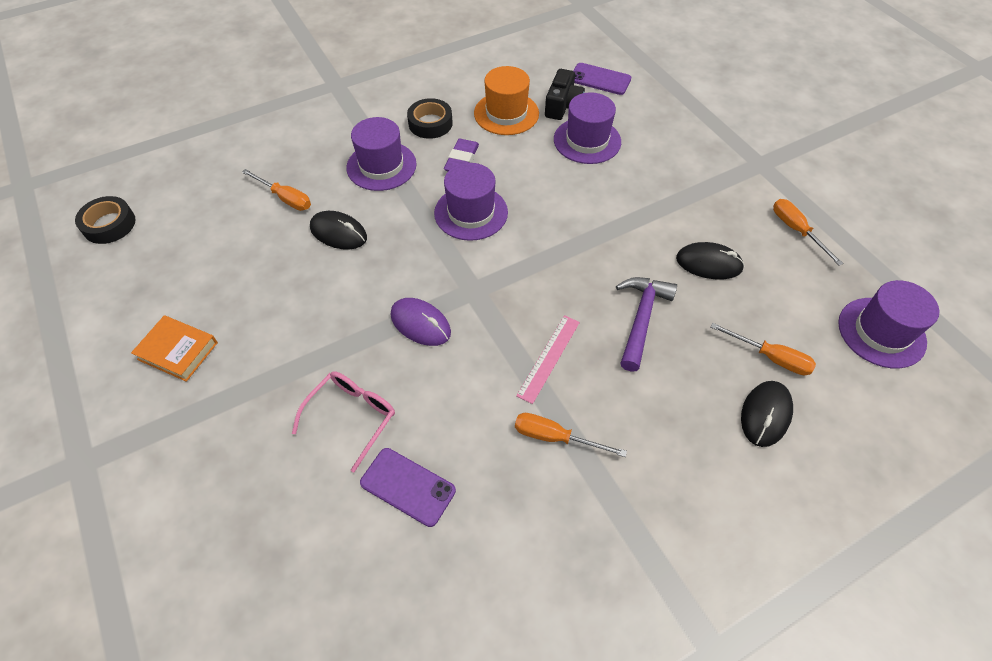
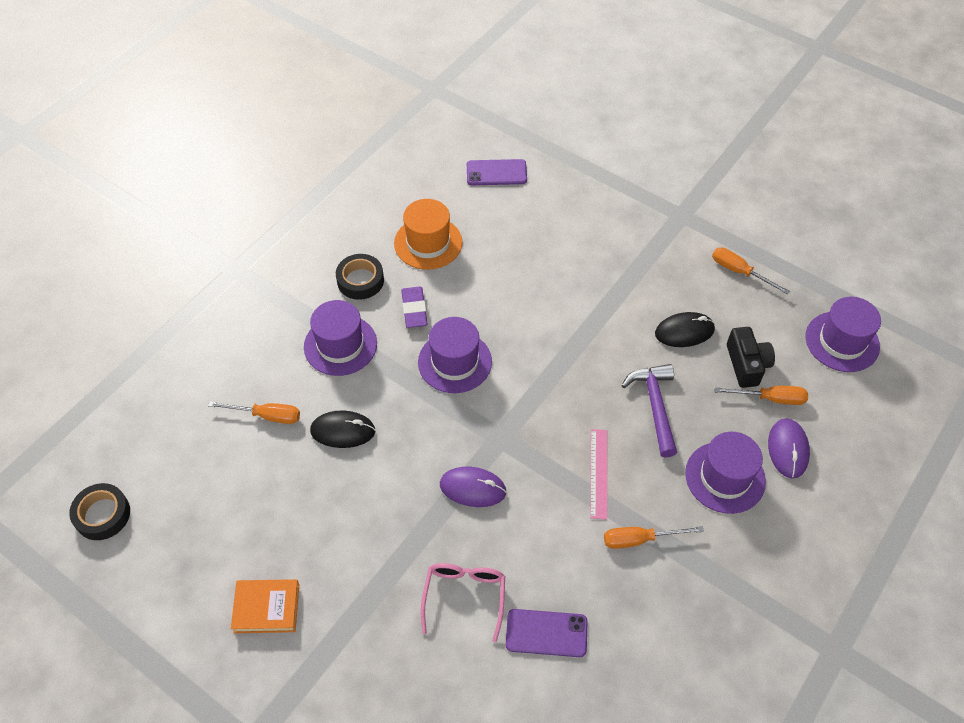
camera: 25 degrees left, 0 degrees up
(562, 106) = (477, 215): black camera -> black camera (746, 364)
(587, 140) = (519, 246): purple hat -> purple hat (725, 477)
(765, 414) = (788, 449): black mouse -> purple mouse

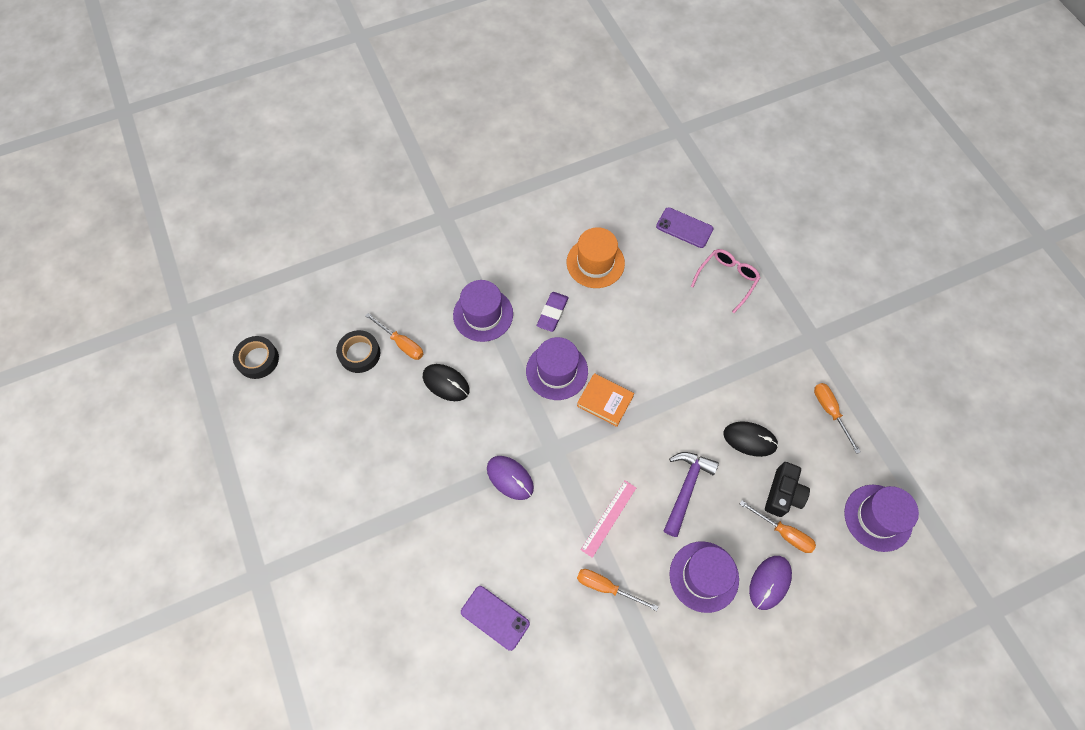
camera: 30 degrees right, 10 degrees up
(267, 608) = (322, 487): orange book -> orange book (605, 401)
(360, 280) = (527, 269): black tape -> black tape (359, 354)
(464, 596) = (455, 556): pink glasses -> pink glasses (727, 279)

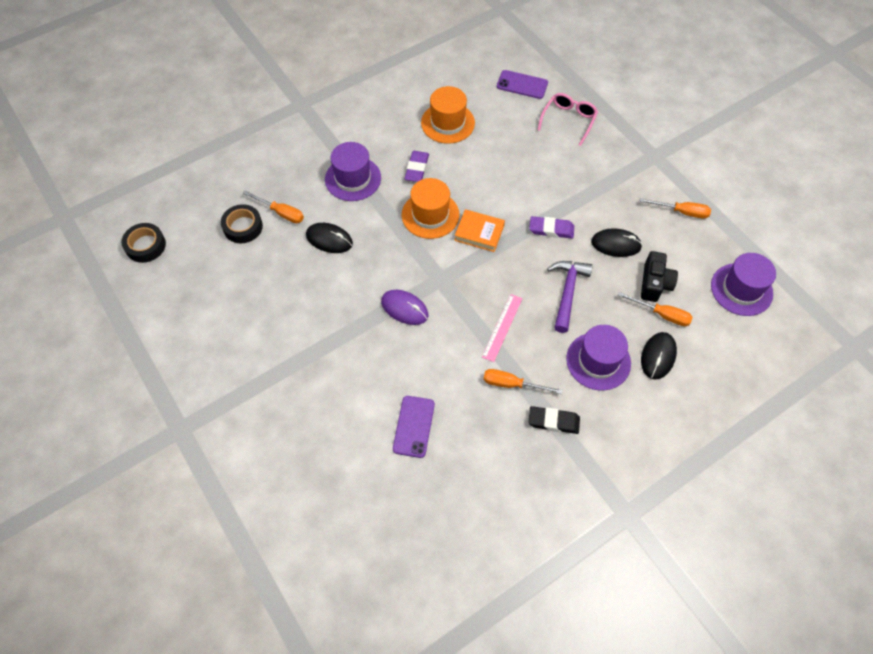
camera: 10 degrees left, 5 degrees down
(495, 618) = (413, 426): purple phone -> purple phone turned 75 degrees clockwise
(557, 371) = (430, 215): purple hat -> orange hat
(642, 639) = (553, 421): none -> black eraser
(683, 410) = (551, 229): none -> purple eraser
(769, 582) = (658, 356): purple mouse -> black mouse
(830, 412) = (681, 212): orange screwdriver -> orange screwdriver turned 135 degrees clockwise

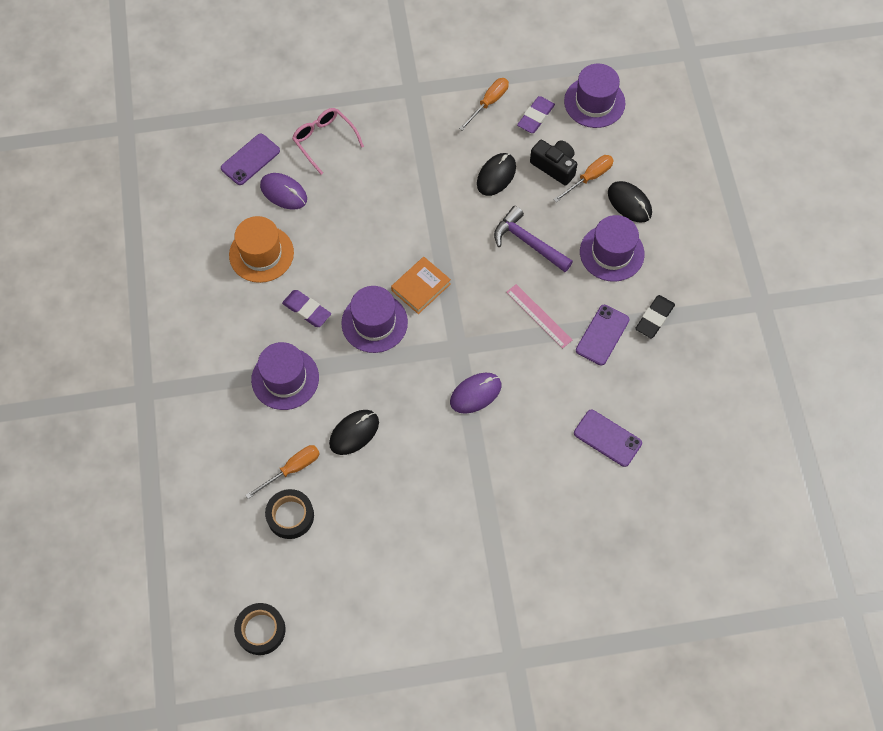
camera: 65 degrees left, 5 degrees up
(430, 215) = (374, 322): orange hat -> purple hat
(507, 115) = (283, 192): none -> purple mouse
(512, 384) = (602, 335): orange screwdriver -> purple phone
(551, 229) = (450, 221): purple eraser -> purple eraser (535, 117)

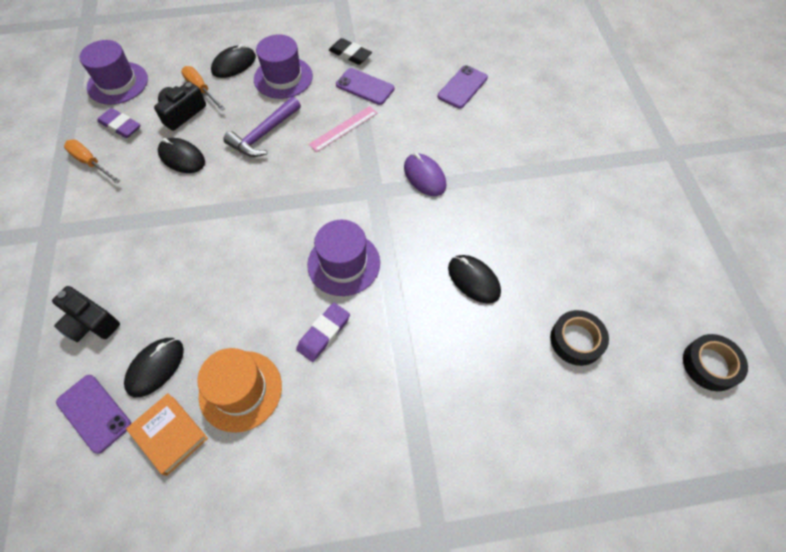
camera: 90 degrees left, 5 degrees down
(283, 192) = (155, 367): purple mouse -> black mouse
(285, 378) = (412, 353): purple hat -> none
(292, 469) = (522, 341): orange screwdriver -> none
(324, 140) = (90, 322): pink glasses -> black camera
(421, 287) = (304, 221): orange book -> orange book (169, 435)

